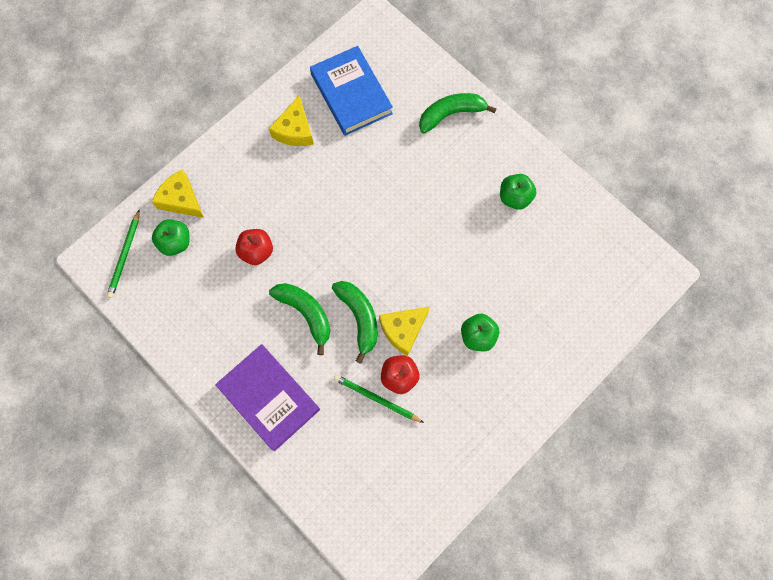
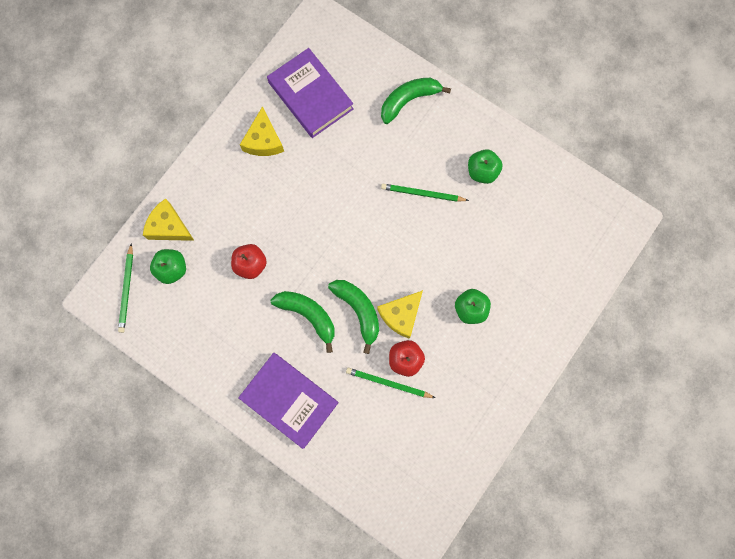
camera: 10 degrees left, 5 degrees up
(351, 94) = (310, 96): blue book -> purple book
(448, 210) = (422, 194): none -> green pencil

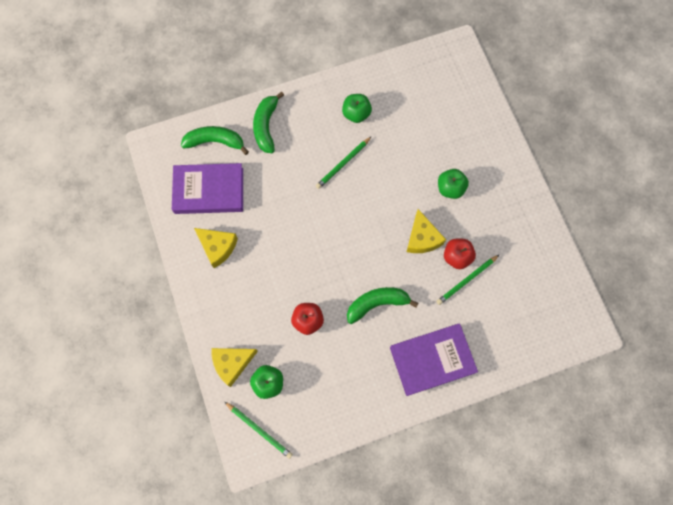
camera: 55 degrees left, 5 degrees down
(358, 310) = (398, 265): green banana -> green banana (215, 141)

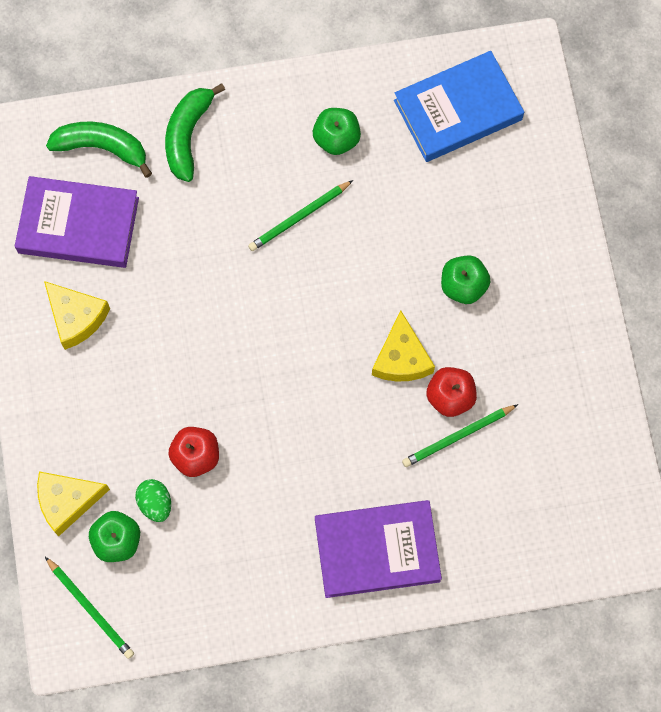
camera: 10 degrees right, 0 degrees up
(288, 355) = (155, 503): none -> green egg
(377, 303) = (308, 448): green banana -> none
(425, 85) = (458, 110): none -> blue book

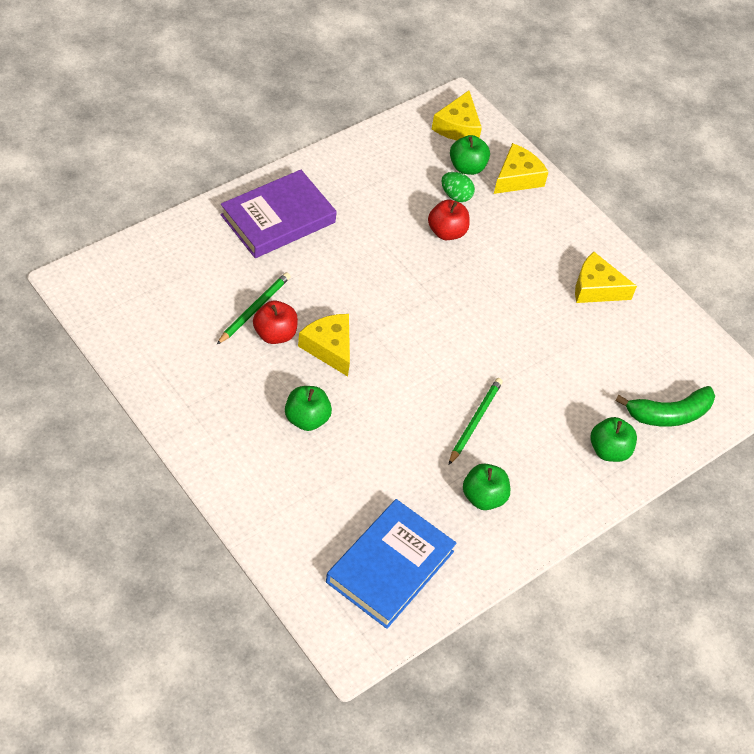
camera: 145 degrees right, 20 degrees down
(78, 225) = (643, 350): purple book -> none
(90, 609) = (458, 127): green pencil -> yellow cheese
(187, 135) = (609, 450): green banana -> green apple

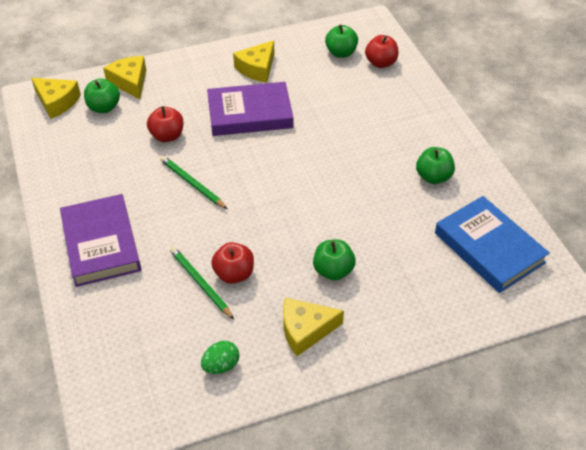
camera: 65 degrees left, 5 degrees down
(329, 347) = (262, 239): yellow cheese -> yellow cheese (305, 330)
(455, 196) = (131, 121): green egg -> green egg (221, 366)
(475, 421) = (362, 165): green pencil -> green pencil (192, 184)
(514, 297) = (250, 113): none -> purple book
(609, 450) = (405, 100): green apple -> green apple (341, 53)
(669, 414) = (381, 63): green banana -> red apple

